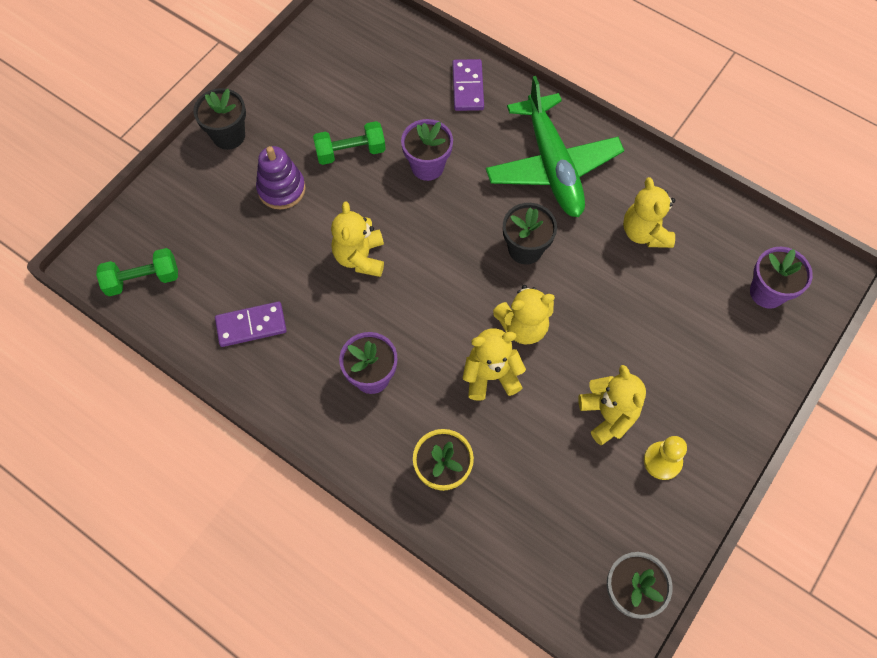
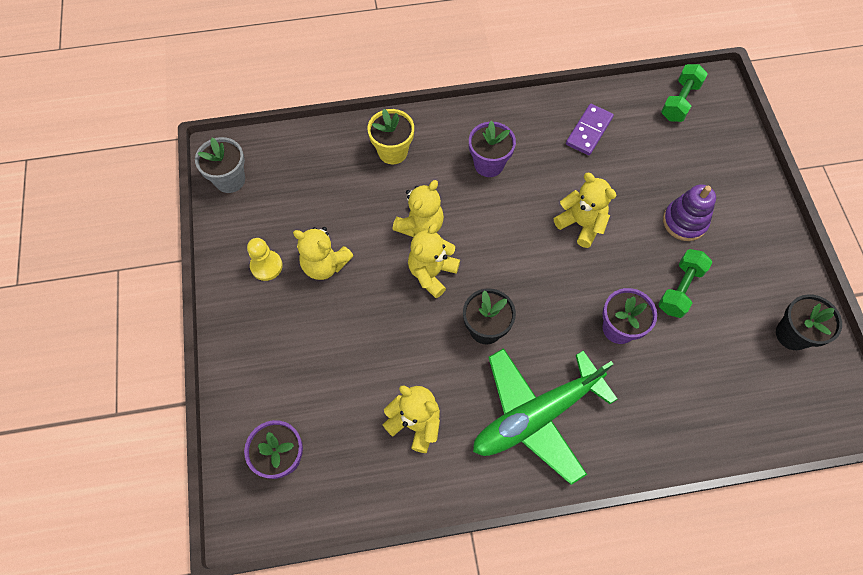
camera: 135 degrees right, 0 degrees up
(229, 136) = (765, 225): black flower pot -> black flower pot (792, 334)
(468, 87) = (672, 427): purple domino -> none
(552, 166) = (535, 416): green plane -> green plane turned 60 degrees counterclockwise

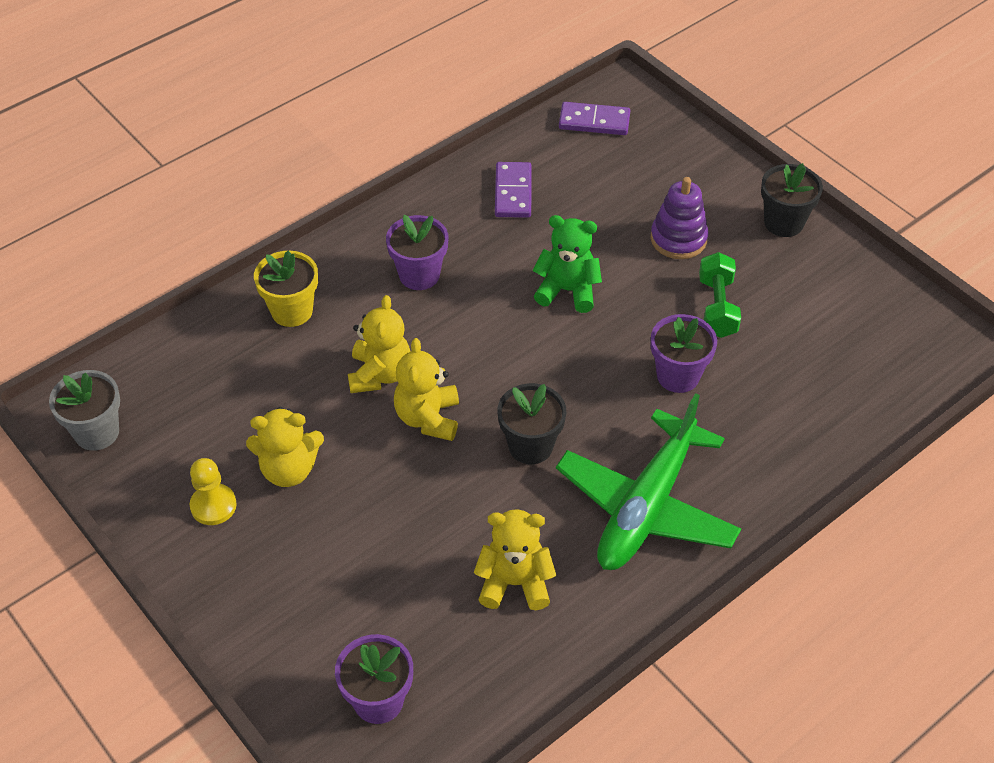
camera: 30 degrees left, 15 degrees down
(581, 224) = (567, 291): yellow teddy bear -> green teddy bear
(679, 101) = (594, 121): green dumbbell -> purple domino
(792, 334) = (859, 298): black flower pot -> black flower pot (783, 223)

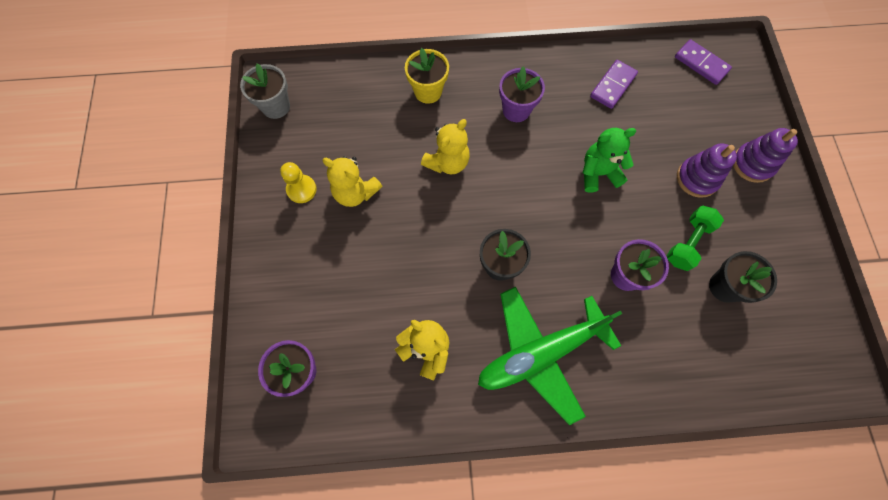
camera: 35 degrees right, 20 degrees up
(428, 418) = (454, 208): yellow teddy bear -> none
(567, 291) = (598, 173): green teddy bear -> green teddy bear turned 60 degrees counterclockwise
(724, 194) = (752, 164): none -> purple stacking toy
(783, 223) = (779, 208): black flower pot -> black flower pot (725, 287)

